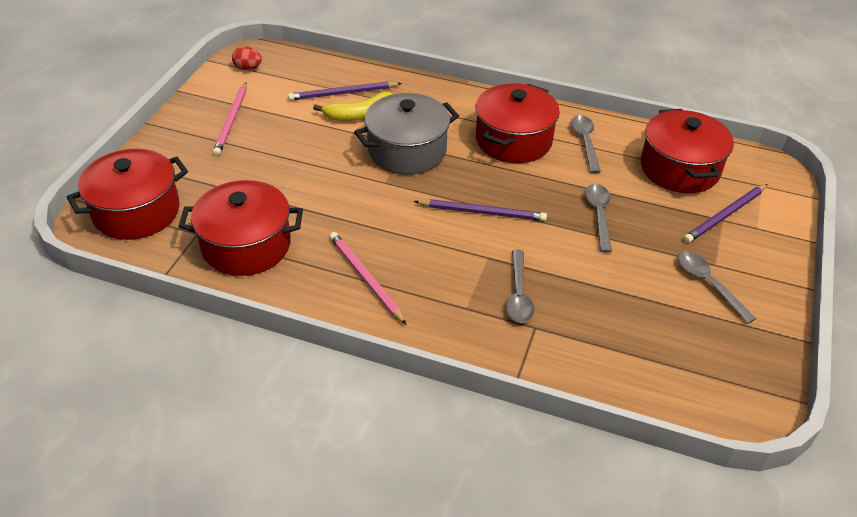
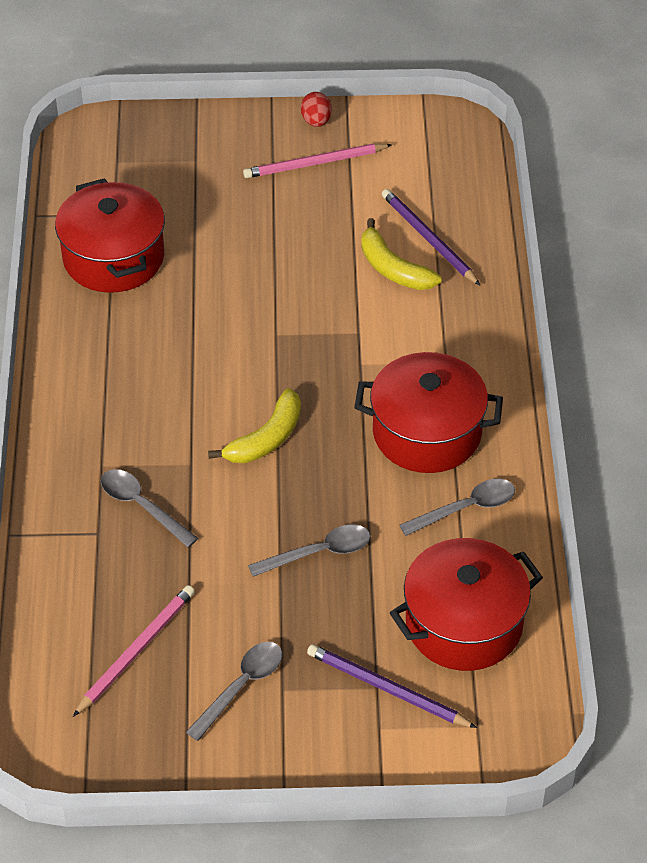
camera: 70 degrees right, 5 degrees up
(136, 212) = (123, 155): red pot -> none
(248, 68) = (428, 136): red egg -> red egg (316, 121)
(365, 278) = (109, 369): pink pencil -> pink pencil (136, 651)
(407, 151) = (346, 336): grey pot -> none
(482, 212) = (266, 438): purple pencil -> yellow banana
(518, 294) = (142, 506): grey spoon -> grey spoon turned 60 degrees clockwise

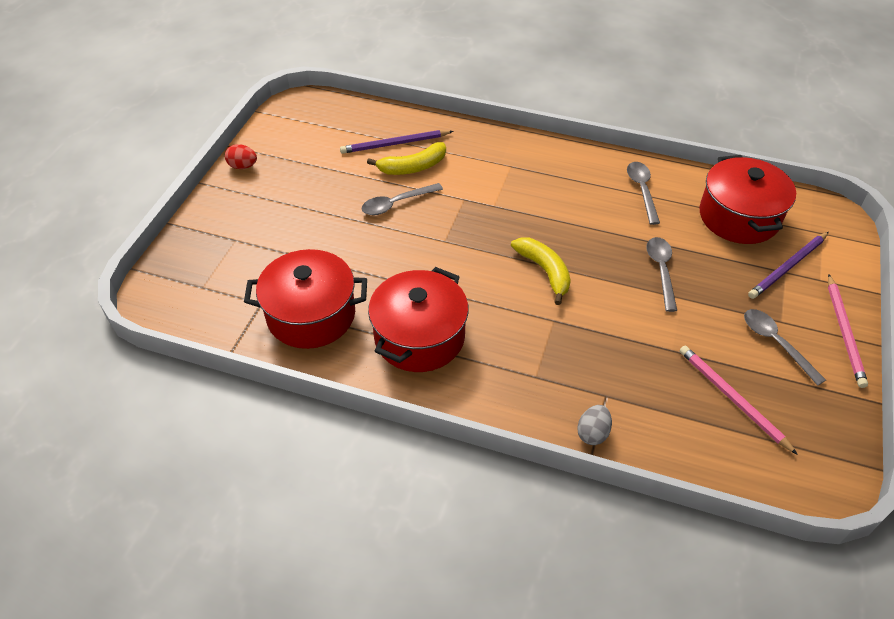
camera: 70 degrees left, 0 degrees up
(42, 530) = (592, 433): none -> grey egg
(142, 506) = (587, 360): grey spoon -> grey spoon (396, 203)
(314, 163) = (285, 178): pink pencil -> pink pencil (844, 332)
(427, 432) = (570, 191): red pot -> red pot (419, 337)

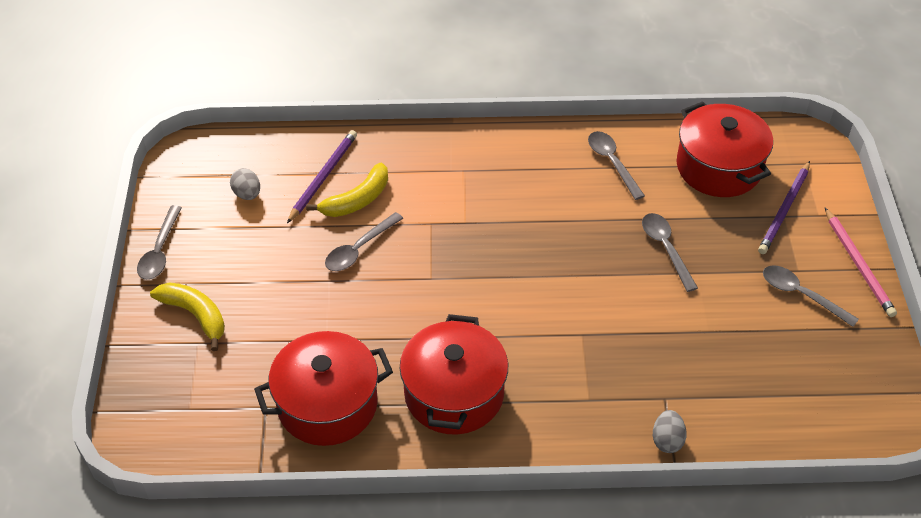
camera: 20 degrees left, 0 degrees up
(243, 166) = (160, 251): red egg -> grey spoon
(329, 142) = (247, 194): none -> grey egg
(394, 144) = (323, 177): purple pencil -> purple pencil turned 150 degrees clockwise
(545, 271) = (551, 283): yellow banana -> yellow banana (195, 315)
(732, 398) = (781, 364): pink pencil -> none

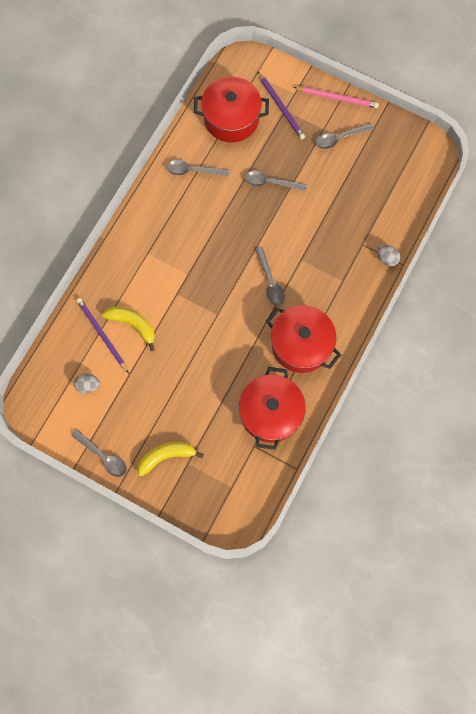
camera: 60 degrees left, 25 degrees up
(357, 200) = (133, 325): yellow banana -> yellow banana turned 45 degrees counterclockwise
(359, 249) = (172, 342): grey spoon -> grey spoon (270, 281)

